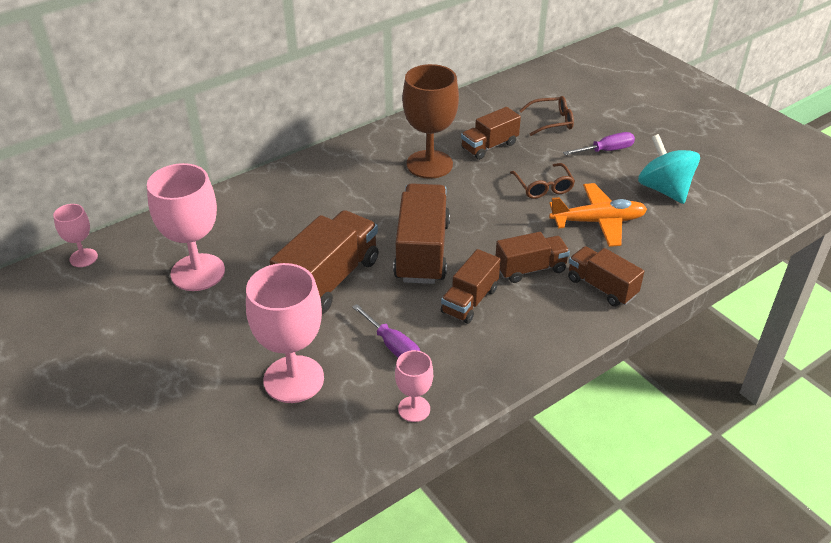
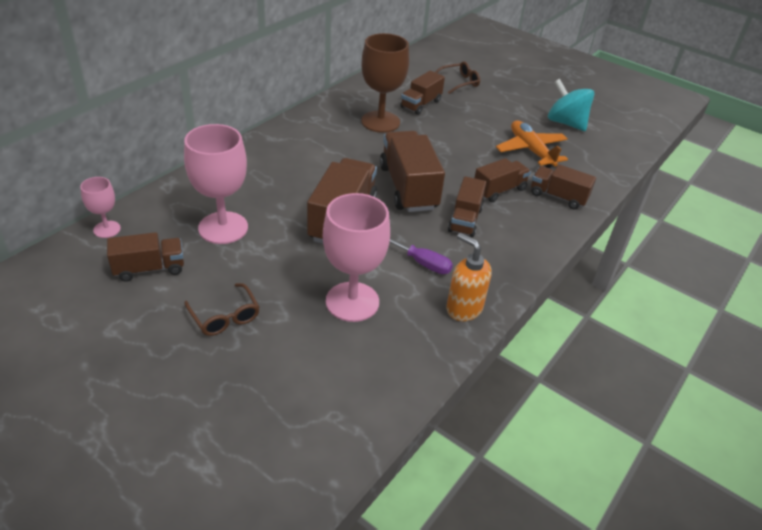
camera: 20 degrees left, 0 degrees up
(105, 308) = (149, 269): none -> brown truck
(414, 409) = (463, 308): pink goblet -> orange soap dispenser
(543, 187) = (477, 130): brown glasses -> brown glasses (224, 316)
(598, 221) = (531, 150): orange plane -> orange plane turned 90 degrees counterclockwise
(606, 151) = (510, 100): purple screwdriver -> none

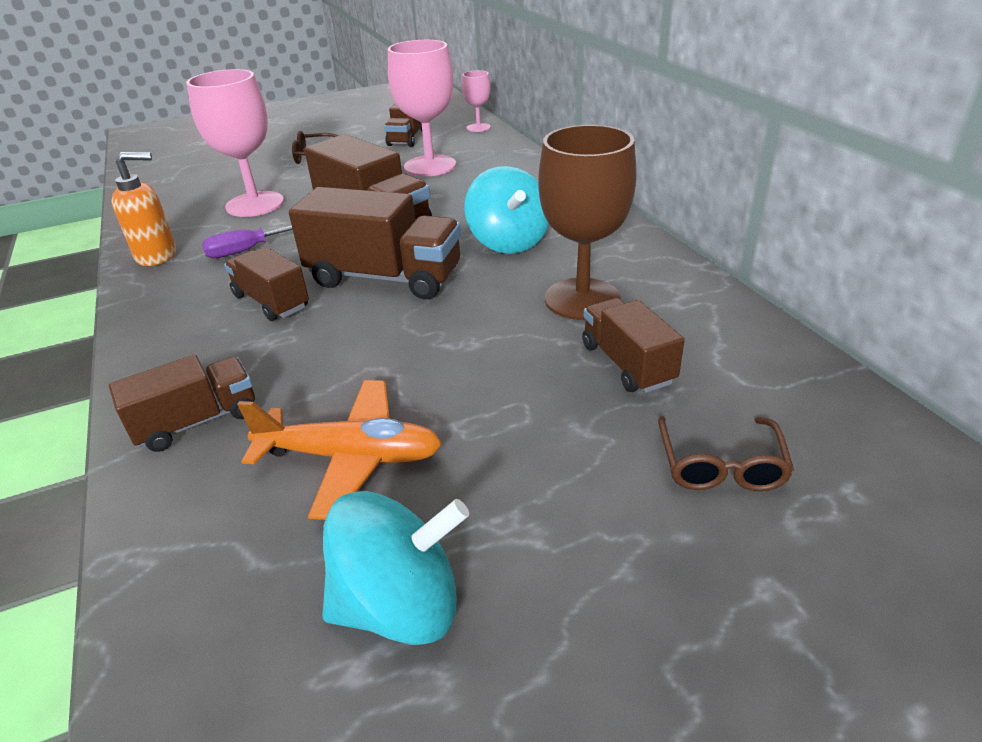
camera: 125 degrees right, 5 degrees down
(336, 156) = (508, 242): none -> turquoise spinning top
(499, 190) = (289, 358): brown truck -> none

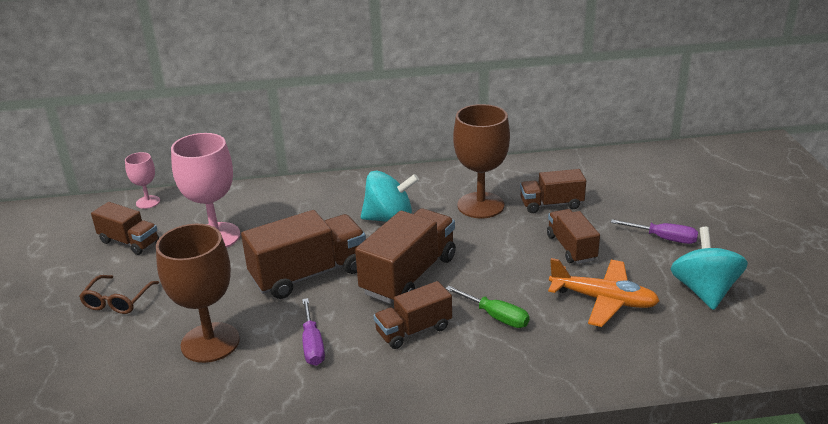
camera: 75 degrees left, 5 degrees down
(157, 256) = (282, 404): orange soap dispenser -> none
(197, 421) = (554, 361): brown truck -> brown truck (571, 248)
(255, 204) = (210, 342): pink goblet -> brown goblet
(301, 356) = (495, 316): none -> green screwdriver
(351, 457) = (603, 300): orange plane -> orange plane turned 90 degrees clockwise
(581, 523) = (663, 238): none -> purple screwdriver
(720, 465) = (634, 198): brown glasses -> none

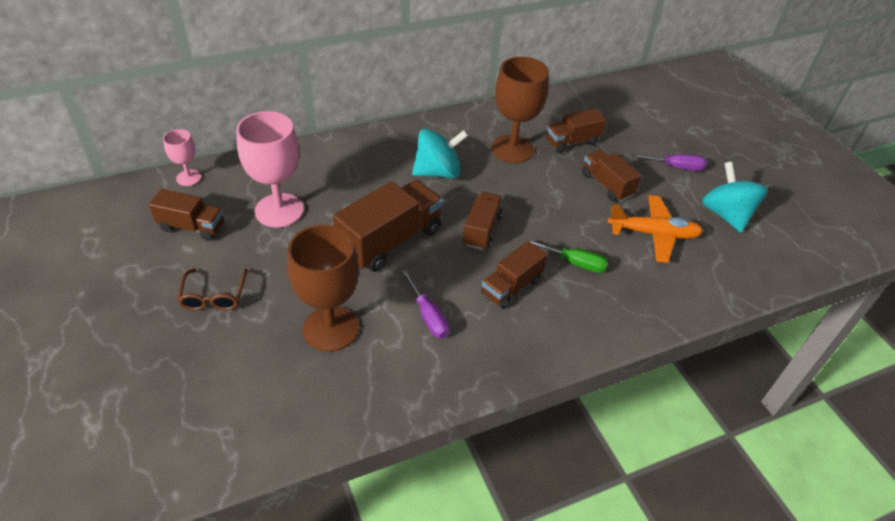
camera: 20 degrees left, 15 degrees up
(409, 275) = (482, 230): brown truck -> brown truck, size x0.60

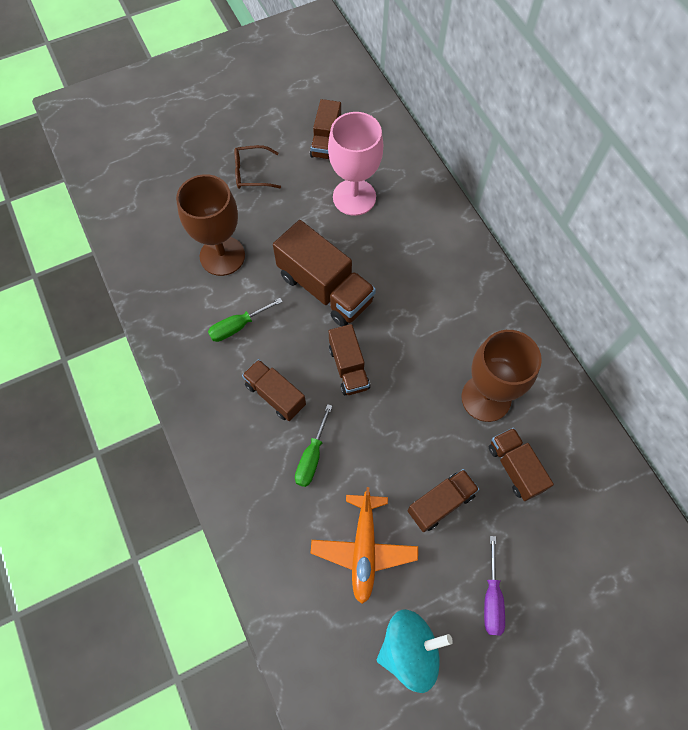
camera: 90 degrees right, 20 degrees up
(188, 178) = (386, 124): pink goblet -> none
(428, 315) = (238, 326): purple screwdriver -> green screwdriver
(438, 172) = (431, 323): turquoise spinning top -> none
(482, 230) = (348, 367): brown truck -> brown truck turned 60 degrees clockwise

